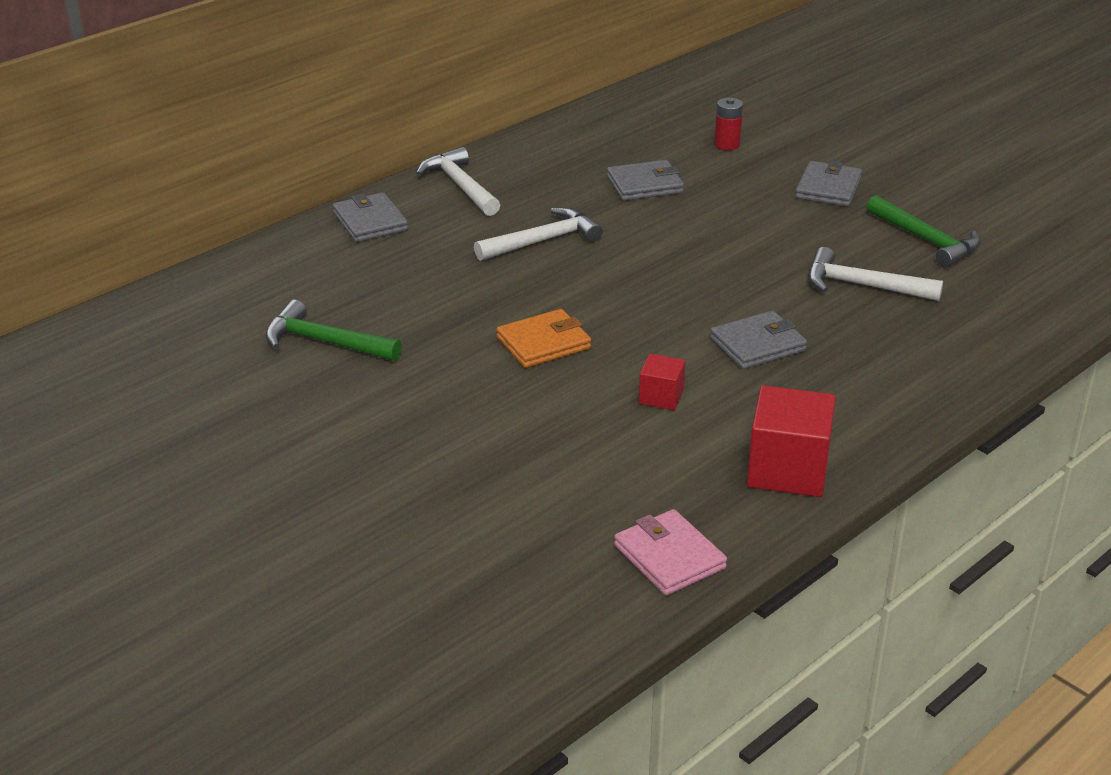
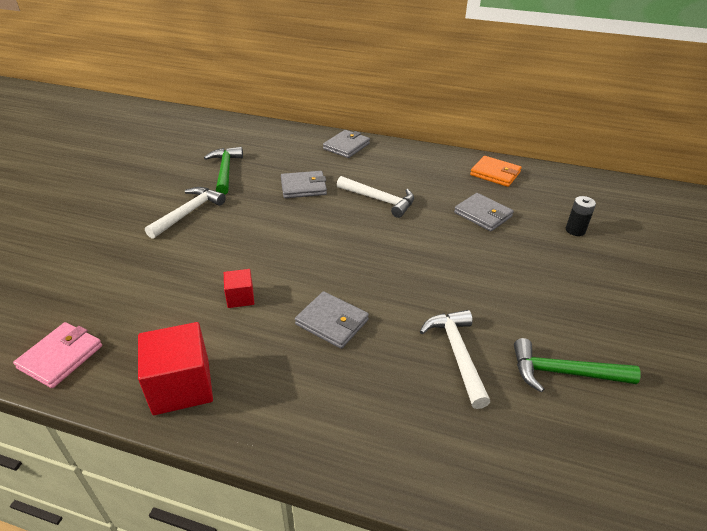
camera: 60 degrees right, 5 degrees up
(460, 186) = (409, 158): white hammer -> white hammer (188, 213)
(543, 343) = (270, 234): orange wallet -> orange wallet (495, 174)
(727, 145) = (575, 230): red battery -> black battery
(828, 188) = (577, 294): grey wallet -> grey wallet (303, 187)
(926, 240) = (564, 373): green hammer -> green hammer turned 75 degrees clockwise

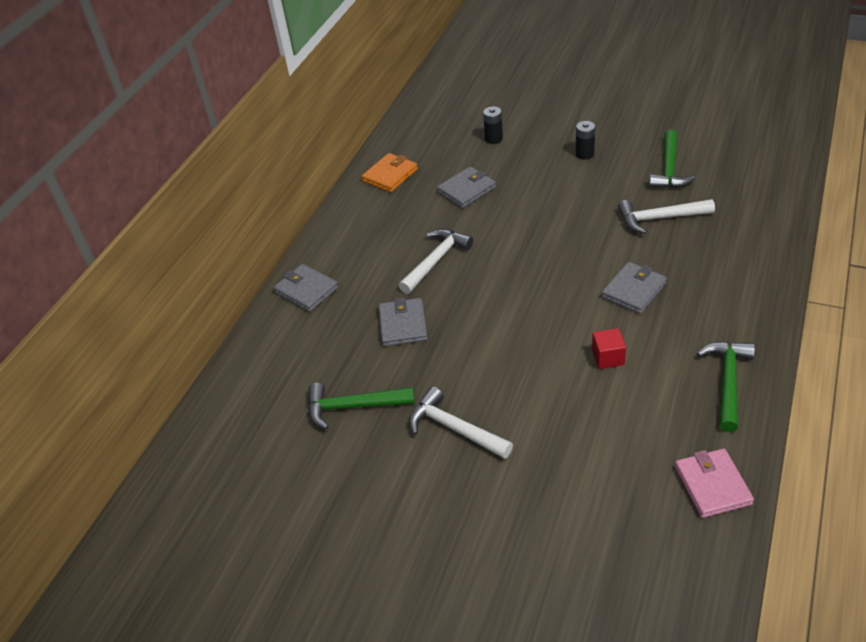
camera: 80 degrees left, 5 degrees up
(61, 357) = (712, 485): pink wallet -> pink wallet turned 45 degrees clockwise
(181, 386) = (728, 382): red cube -> green hammer
(570, 296) = (584, 154): none -> black battery

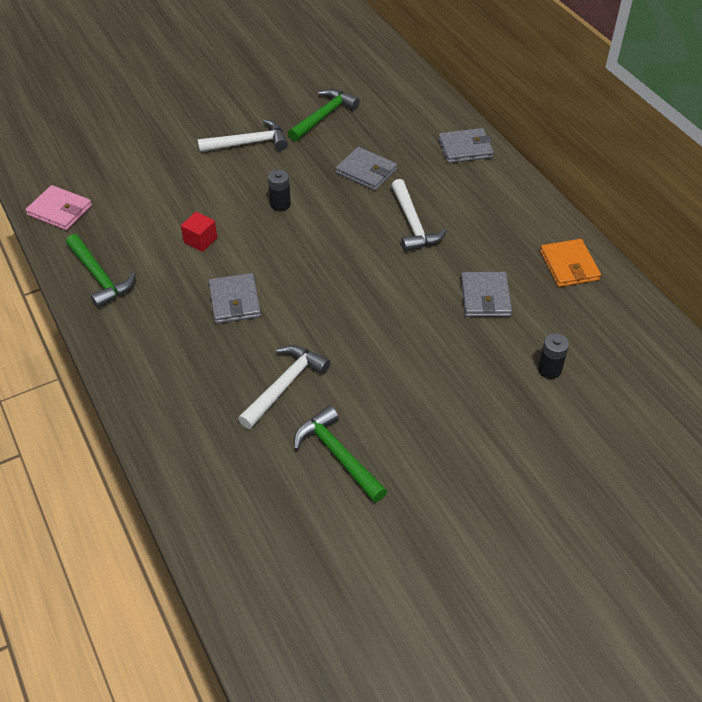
camera: 125 degrees right, 5 degrees up
(584, 154) = (440, 414): black battery -> black battery (280, 204)

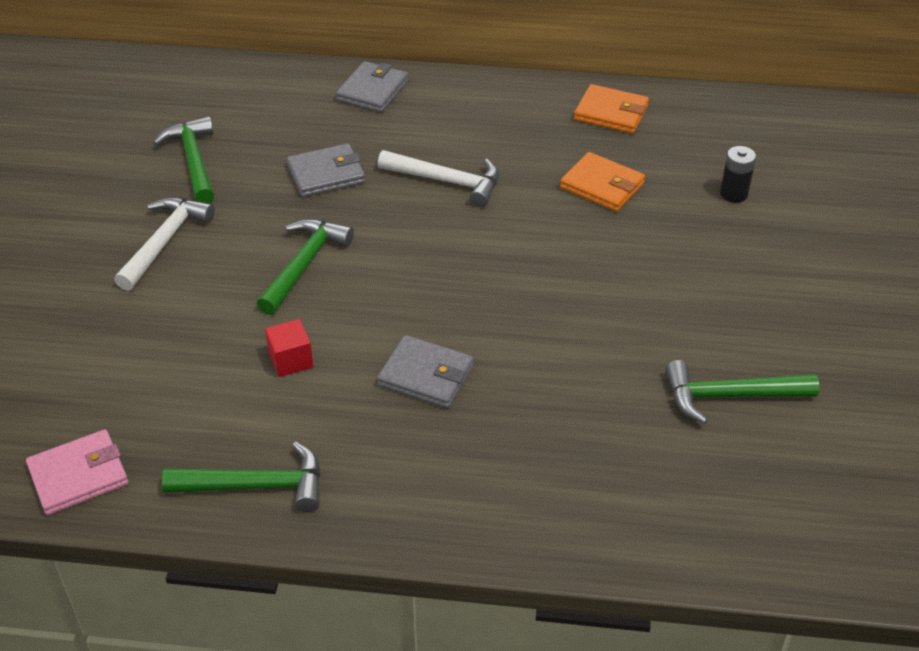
camera: 55 degrees left, 5 degrees down
(280, 204) = (304, 265): black battery -> green hammer
(284, 385) = (597, 393): white hammer -> none
(485, 297) = (602, 186): grey wallet -> orange wallet

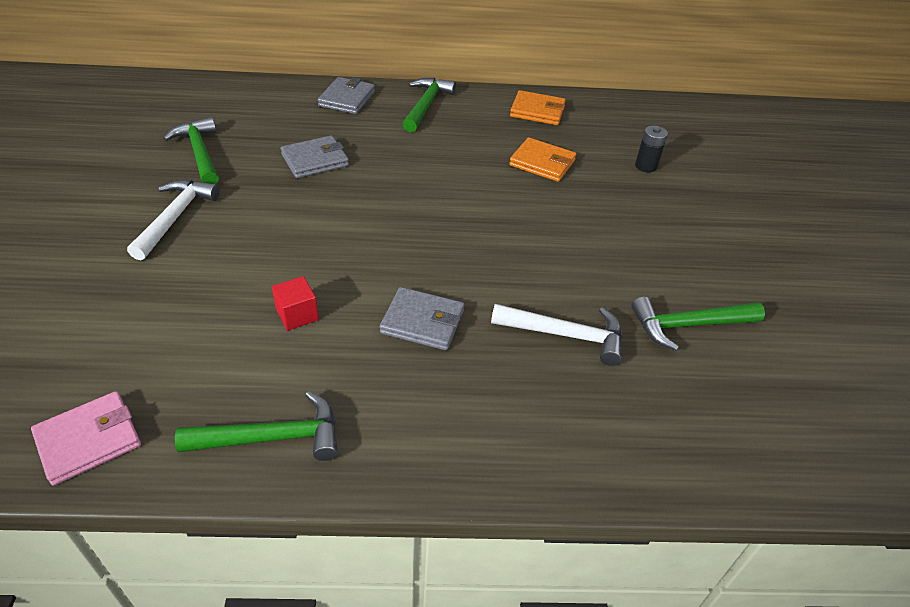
camera: 10 degrees left, 0 degrees up
(304, 265) = (302, 232): green hammer -> green hammer (426, 105)
(447, 181) = (416, 163): white hammer -> white hammer (565, 335)

